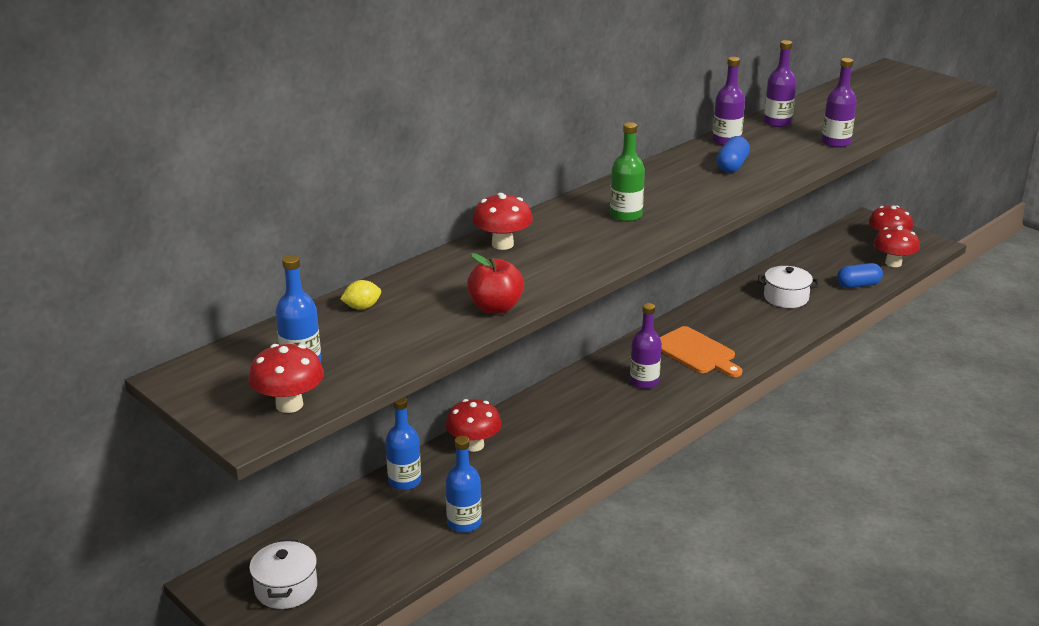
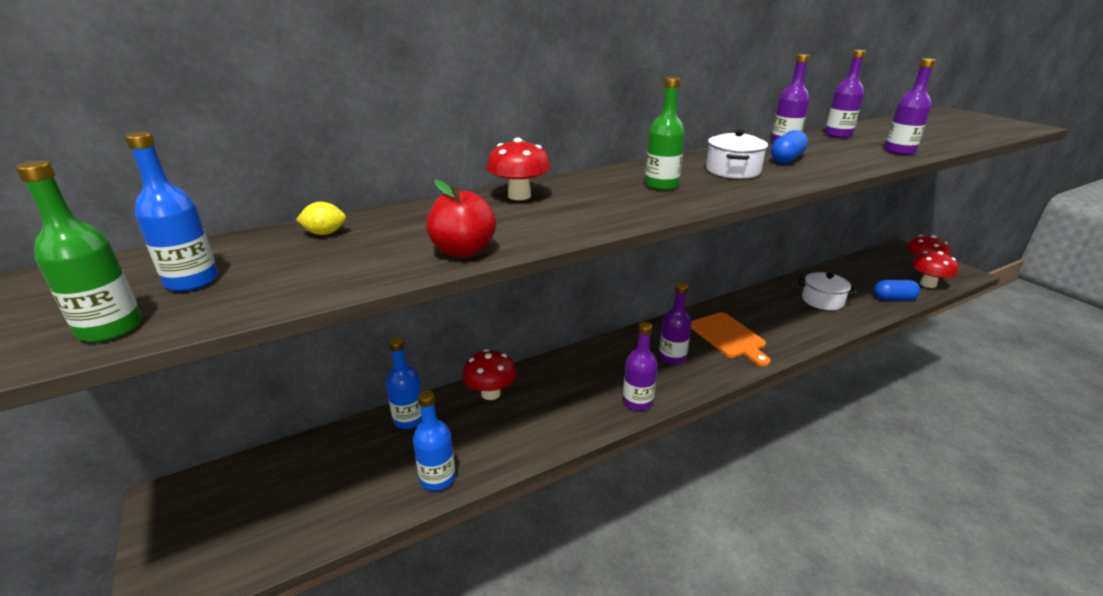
camera: 15 degrees right, 0 degrees up
(286, 588) = (222, 521): white pot -> white pot (732, 170)
(289, 405) = (110, 328): red mushroom -> green bottle
(623, 429) = (637, 401): none -> purple bottle

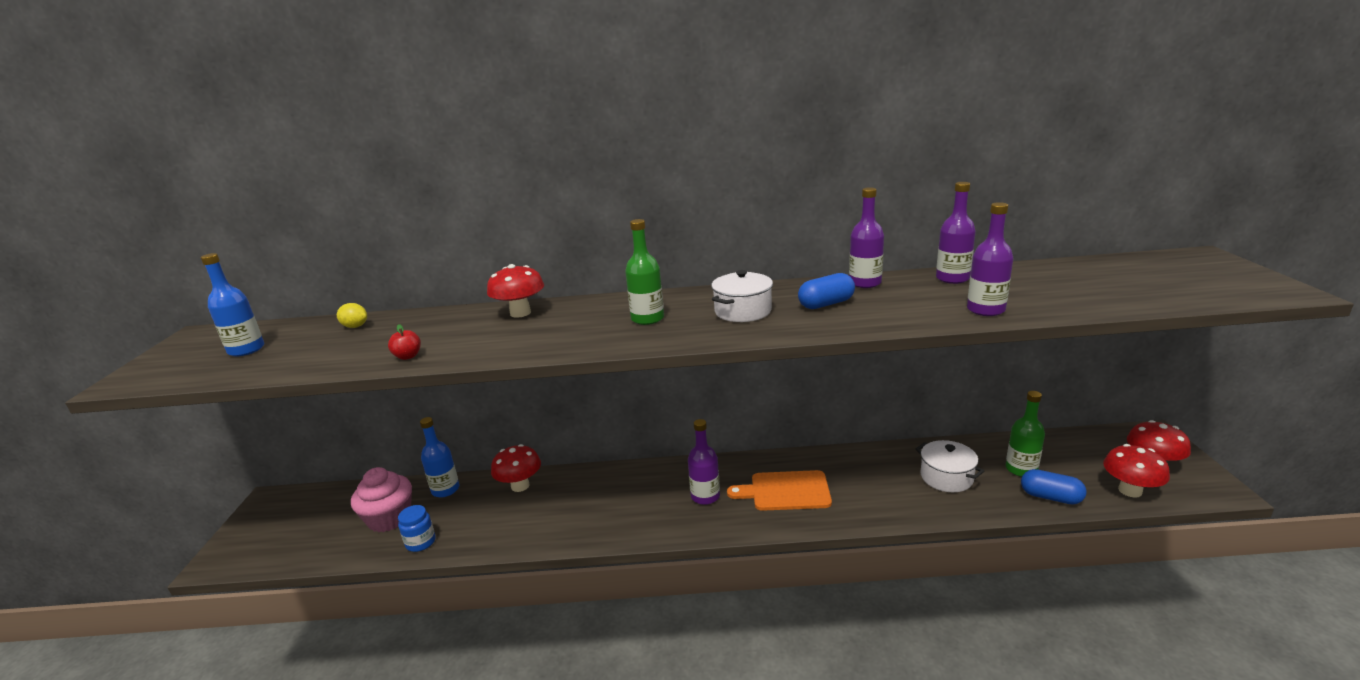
camera: 30 degrees right, 5 degrees down
(110, 328) = (176, 373): green bottle -> green bottle (1021, 469)
(371, 466) = (389, 518): none -> pink cupcake
(438, 478) = (421, 542): blue bottle -> blue jar
(463, 251) = (408, 356): red apple -> red apple, size x0.56
(637, 401) = (628, 529): purple bottle -> none
(729, 337) = (786, 491): orange cutting board -> orange cutting board turned 90 degrees clockwise

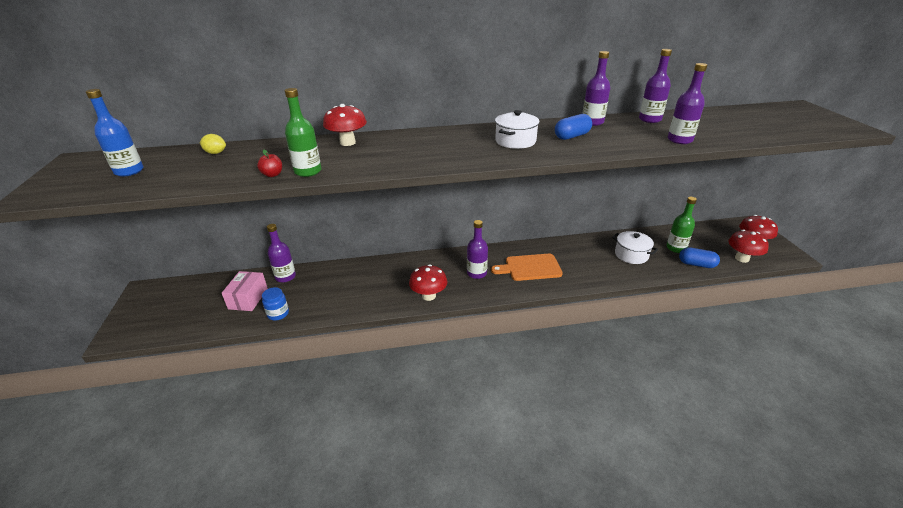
camera: 10 degrees left, 10 degrees up
(389, 518) = (248, 298): pink cupcake -> pink box
(445, 489) = (285, 277): blue bottle -> purple bottle
(520, 486) = (342, 272): red mushroom -> red mushroom (429, 296)
(647, 319) = (448, 146): green bottle -> green bottle (308, 171)

